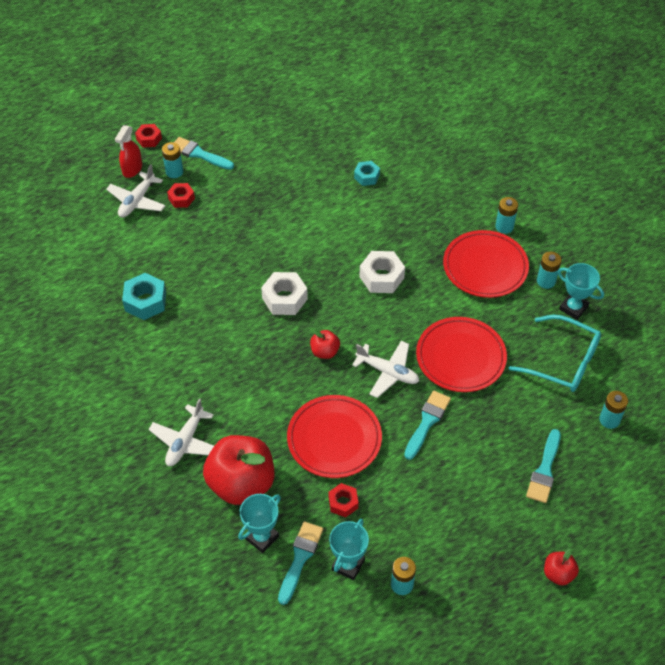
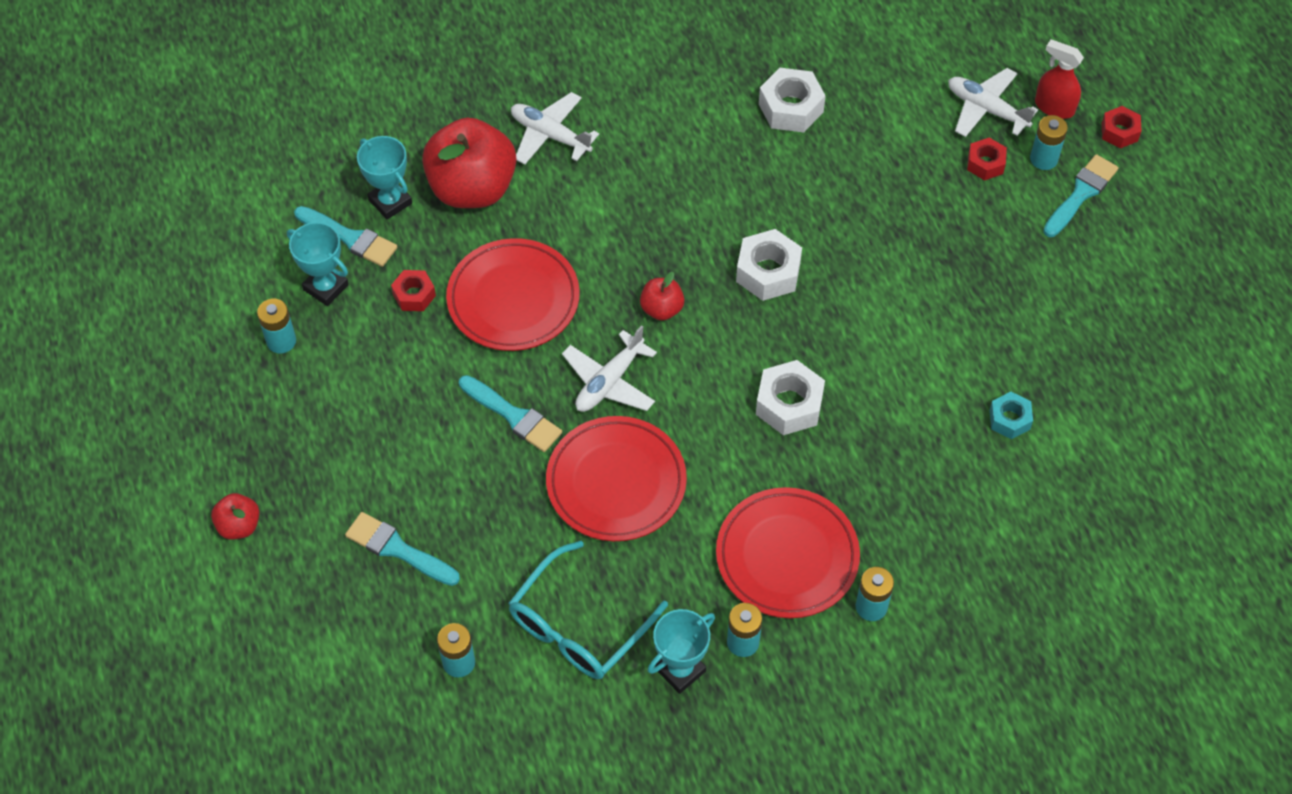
camera: 100 degrees right, 5 degrees up
(145, 301) = (791, 108): turquoise nut -> white nut

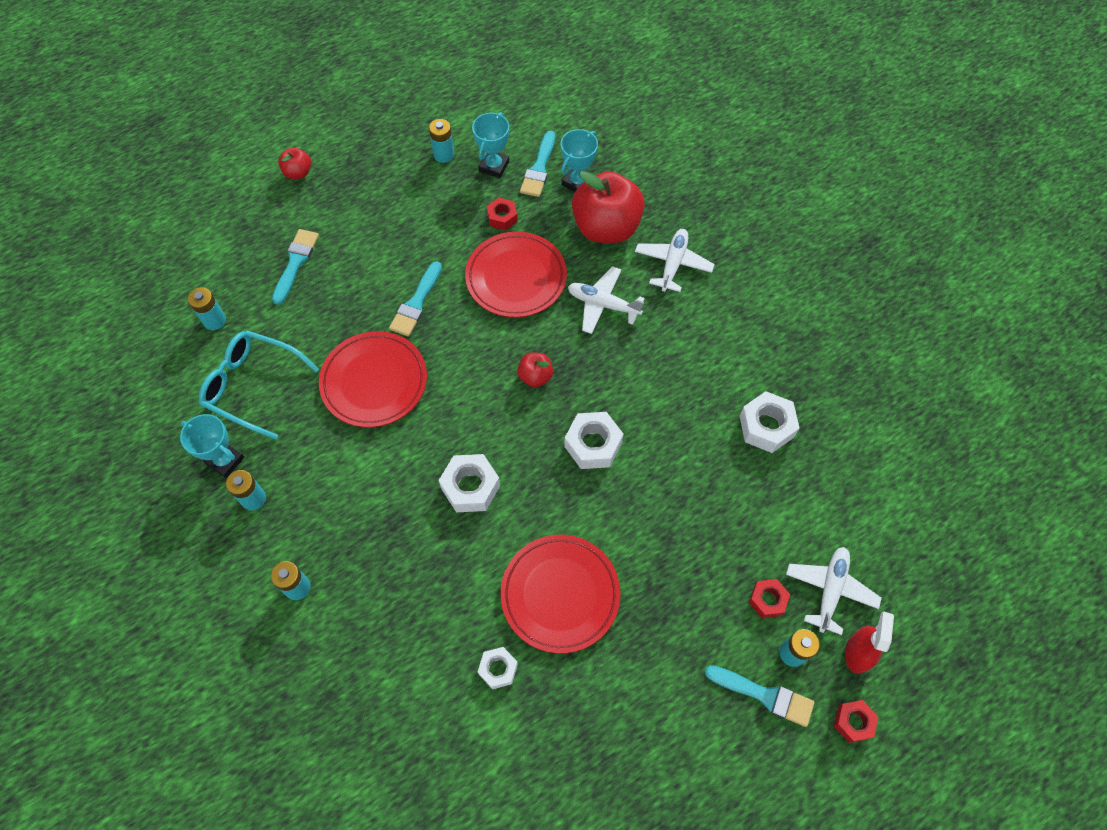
camera: 75 degrees right, 5 degrees up
(609, 381) = (460, 357): white plane -> white plane (603, 304)
(787, 556) = (332, 514): red plate -> red plate (560, 594)
(1009, 419) = (498, 669): turquoise nut -> white nut

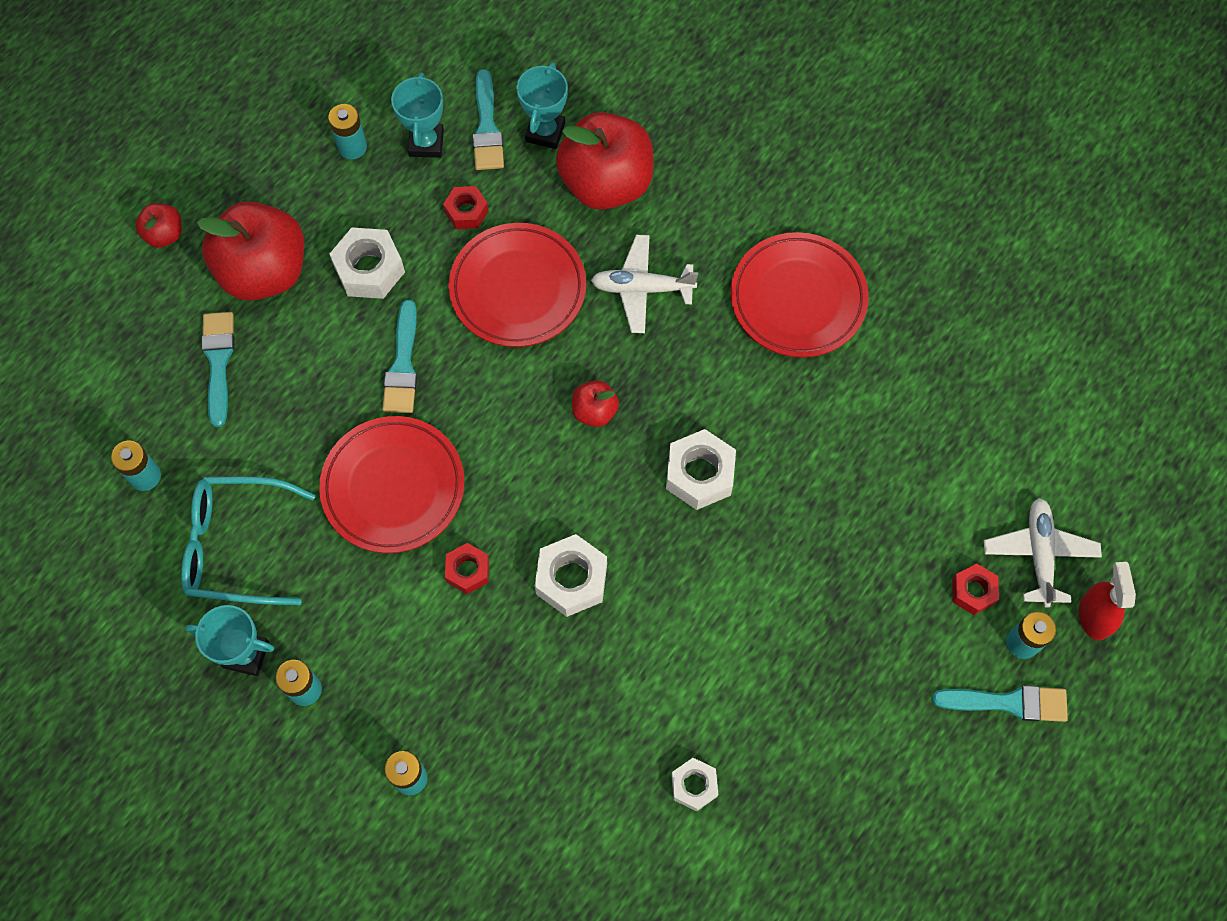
camera: 20 degrees left, 5 degrees up
(351, 215) = (264, 271): none -> red apple
(560, 594) = (732, 671): red plate -> red plate (798, 298)
(673, 264) = (709, 206): white plane -> none
(766, 426) = (898, 380): white nut -> white nut (369, 269)
(853, 722) = (1115, 696): red nut -> red nut (468, 571)

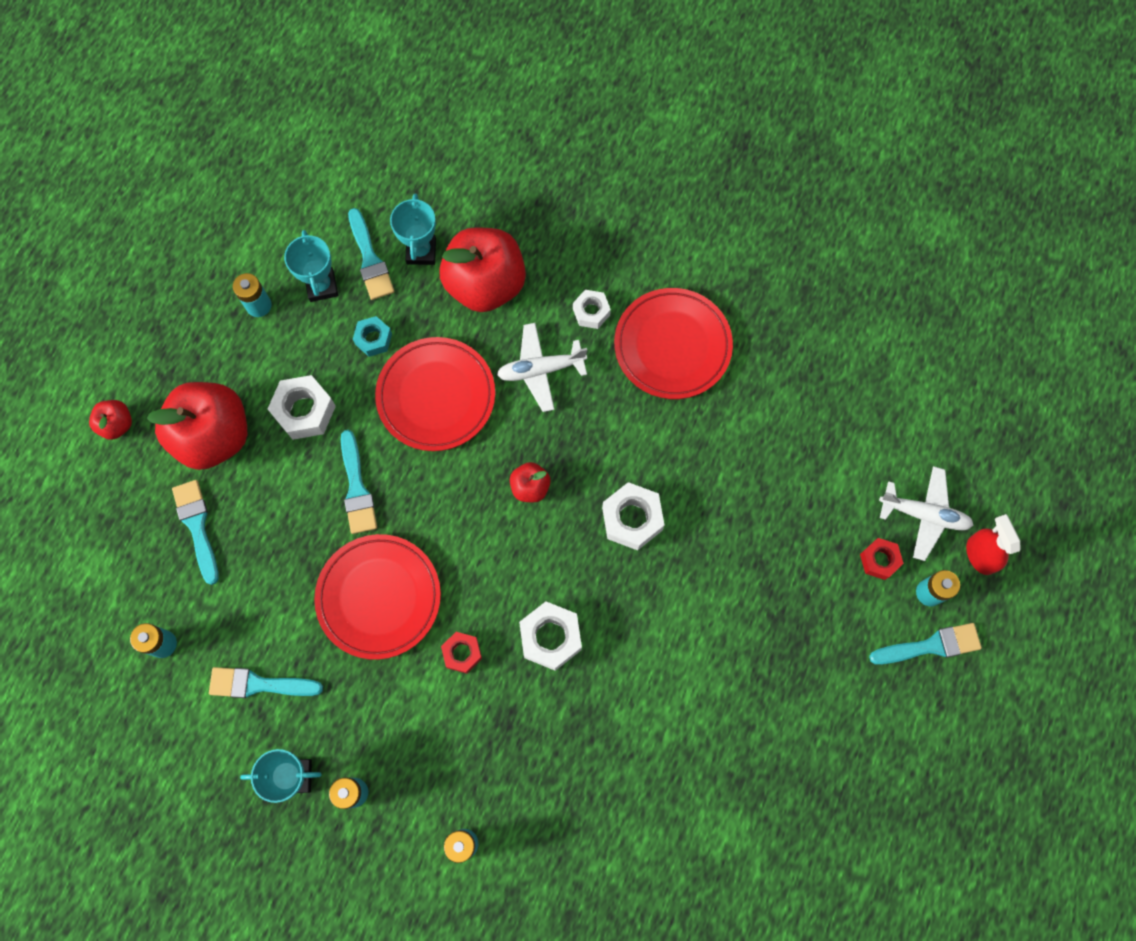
camera: 15 degrees left, 5 degrees up
(235, 546) = (259, 684): turquoise glasses -> turquoise brush
(466, 212) = (373, 339): red nut -> turquoise nut
(694, 785) = (698, 785): white nut -> white nut (591, 312)
(1039, 554) = (923, 515): white plane -> white plane turned 120 degrees clockwise

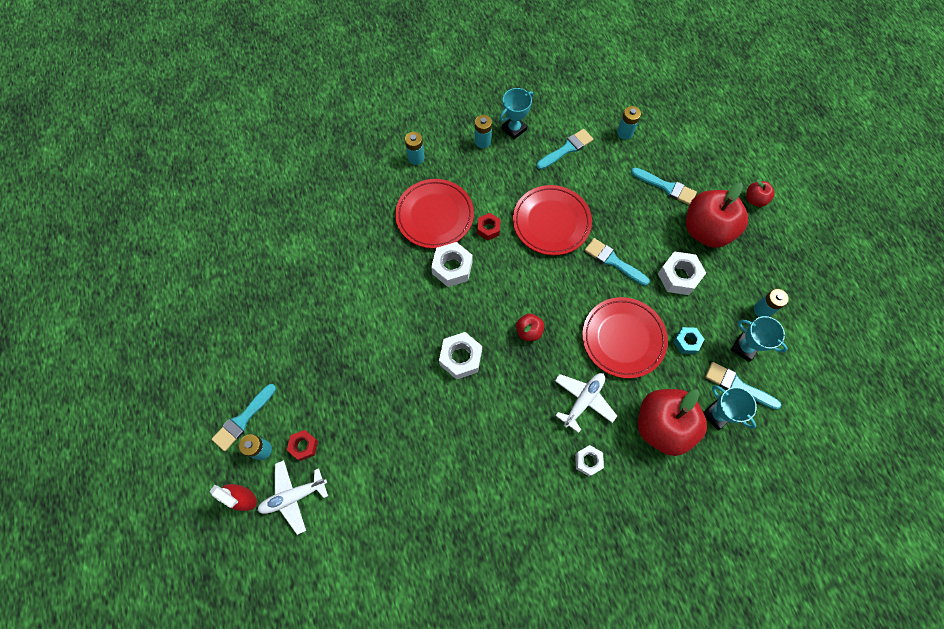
camera: 140 degrees right, 5 degrees down
(672, 346) = (523, 480): red plate -> red plate (435, 216)

